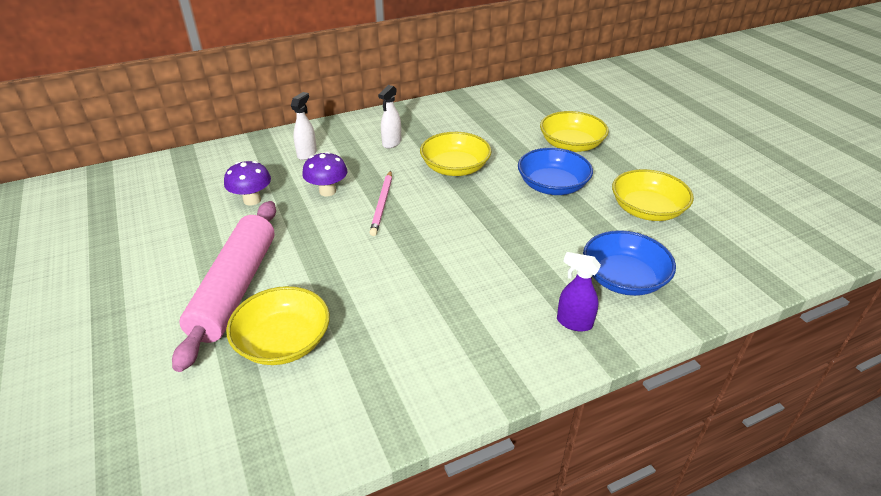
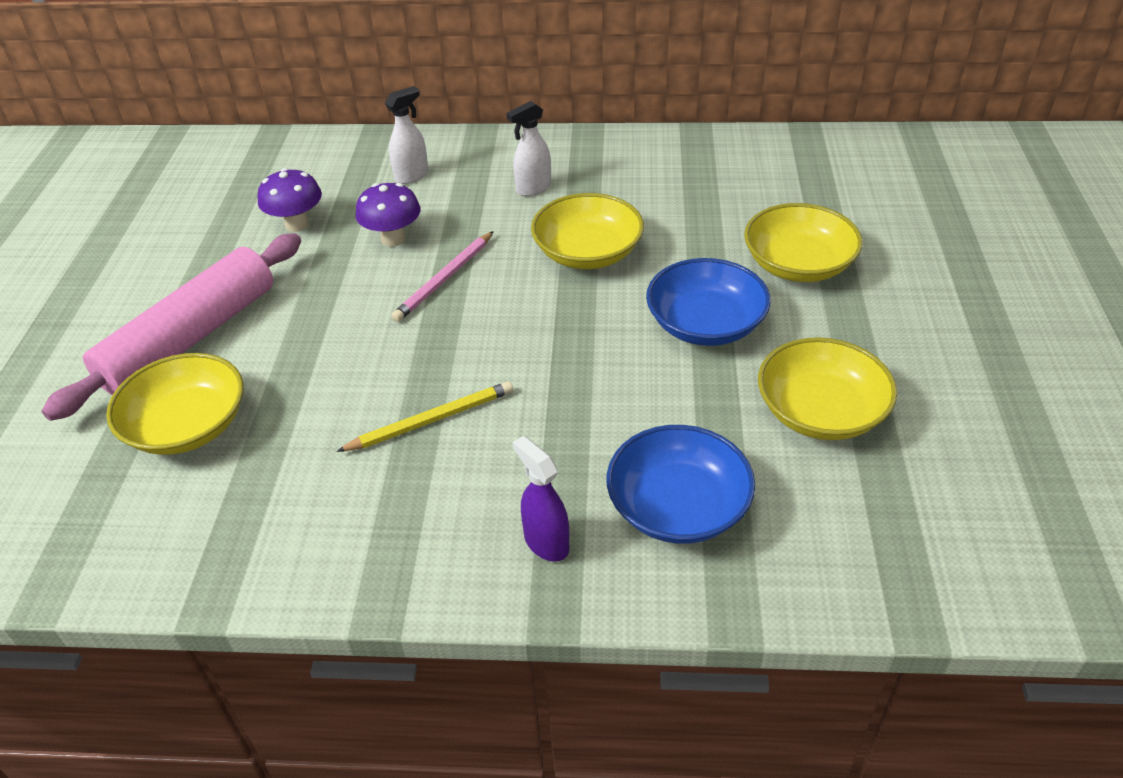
camera: 30 degrees right, 5 degrees up
(446, 282) = (431, 420): none -> yellow pencil

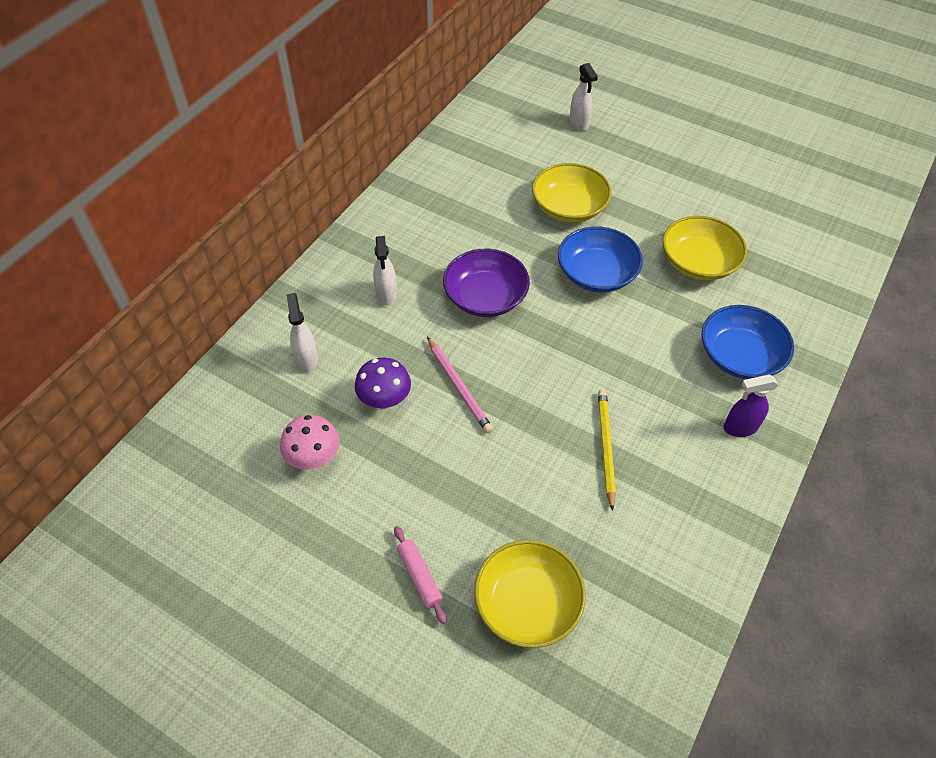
camera: 65 degrees left, 10 degrees up
(191, 338) = (419, 577): pink rolling pin -> pink rolling pin, size x0.40
(297, 224) = (314, 458): purple mushroom -> pink mushroom
(588, 252) = (485, 297): yellow bowl -> purple bowl
(964, 222) = (579, 123): none -> white spray bottle

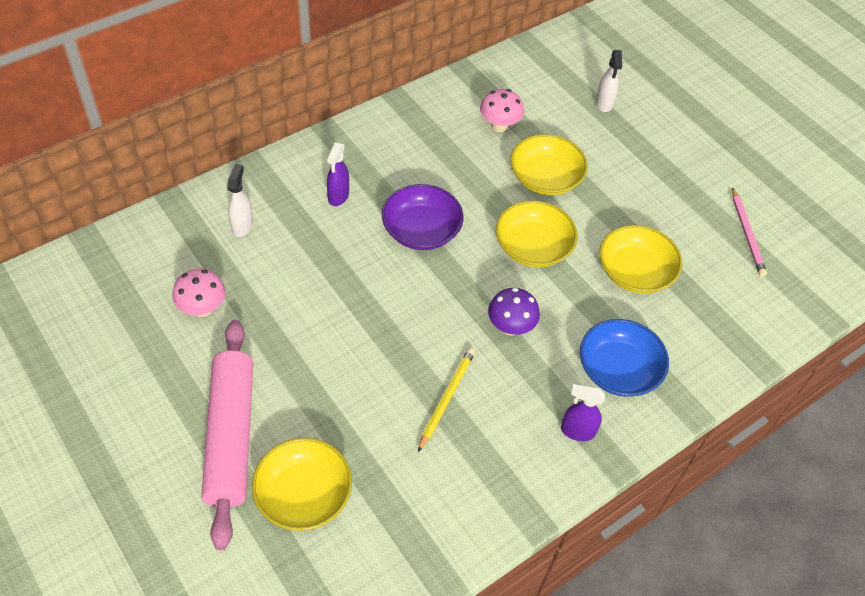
camera: 20 degrees right, 0 degrees up
(385, 400) = (285, 284): purple mushroom -> purple mushroom (510, 327)
(386, 294) = (338, 196): white spray bottle -> purple spray bottle
(419, 577) = (231, 436): pink rolling pin -> pink rolling pin, size x2.49
(459, 386) = (353, 297): pink pencil -> pink pencil (747, 234)
(498, 175) = (499, 126): none -> pink mushroom
(596, 274) = (533, 247): blue bowl -> yellow bowl

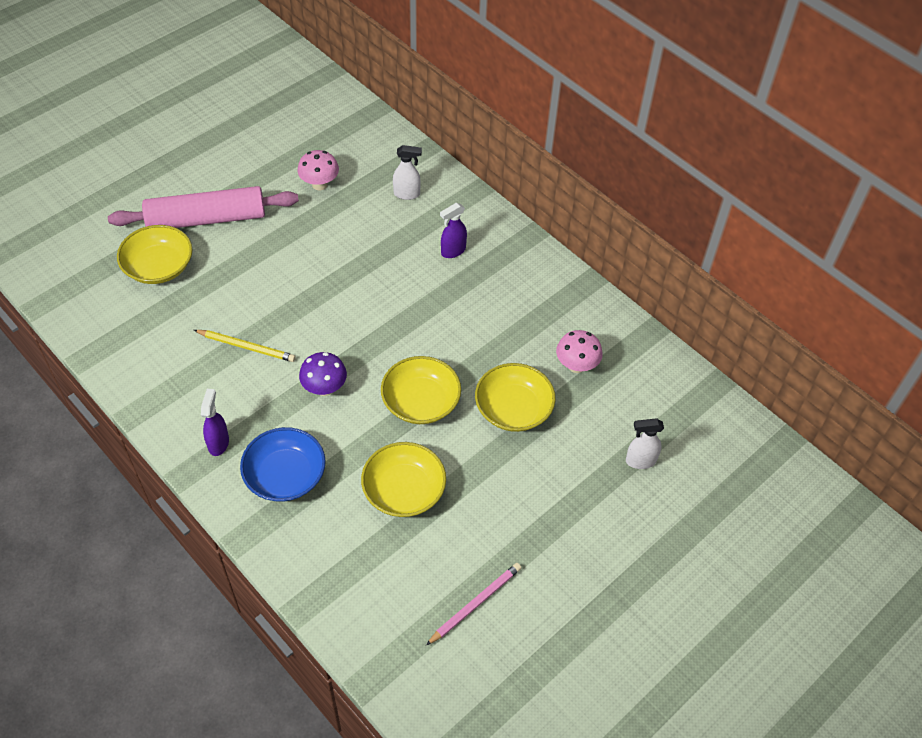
camera: 85 degrees right, 0 degrees up
(338, 196) = (453, 251): purple spray bottle -> purple spray bottle turned 45 degrees counterclockwise
(421, 230) = (425, 314): purple bowl -> none
(747, 234) = (475, 604): pink pencil -> pink pencil turned 150 degrees clockwise

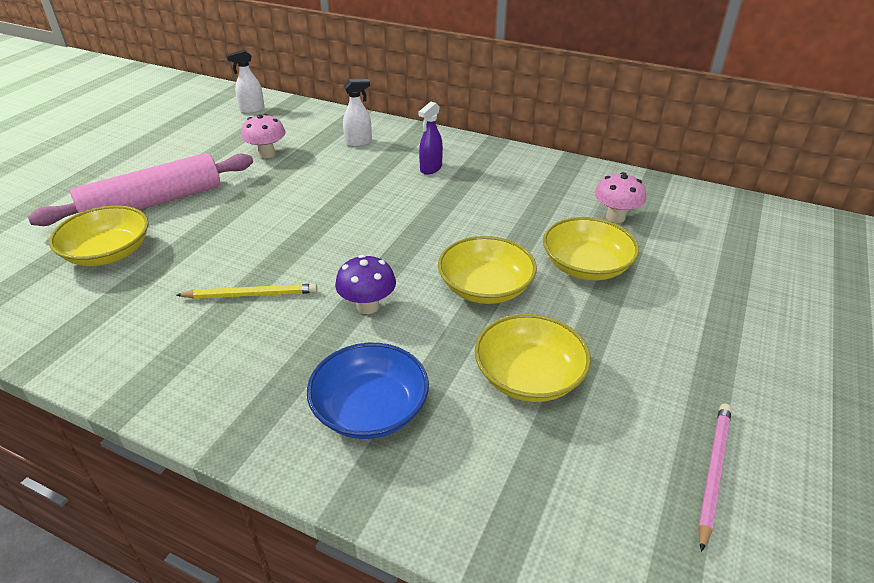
camera: 20 degrees left, 15 degrees down
(218, 443) = (260, 401): purple spray bottle -> none
(640, 461) = (745, 271): white spray bottle -> white spray bottle (252, 110)

